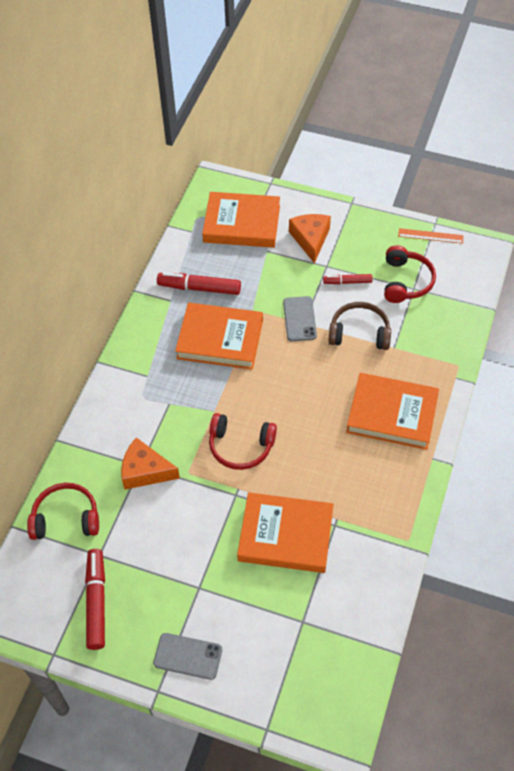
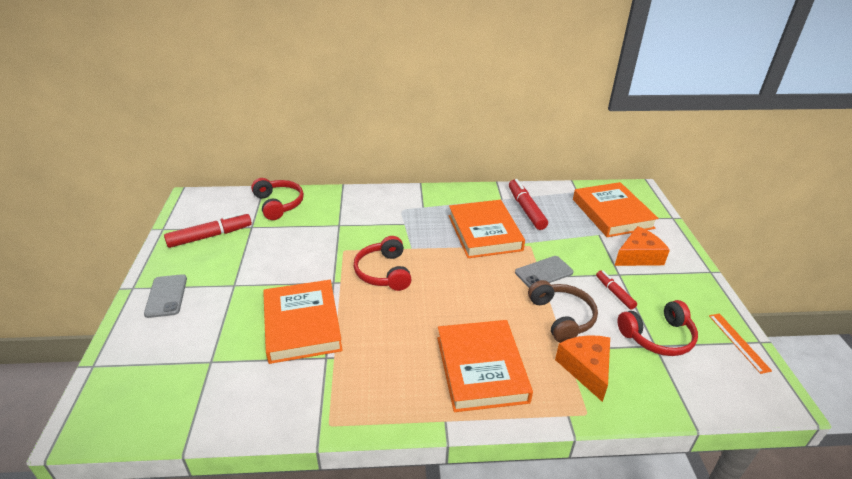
camera: 65 degrees right, 20 degrees down
(145, 471) = (335, 228): orange cheese -> orange cheese (586, 369)

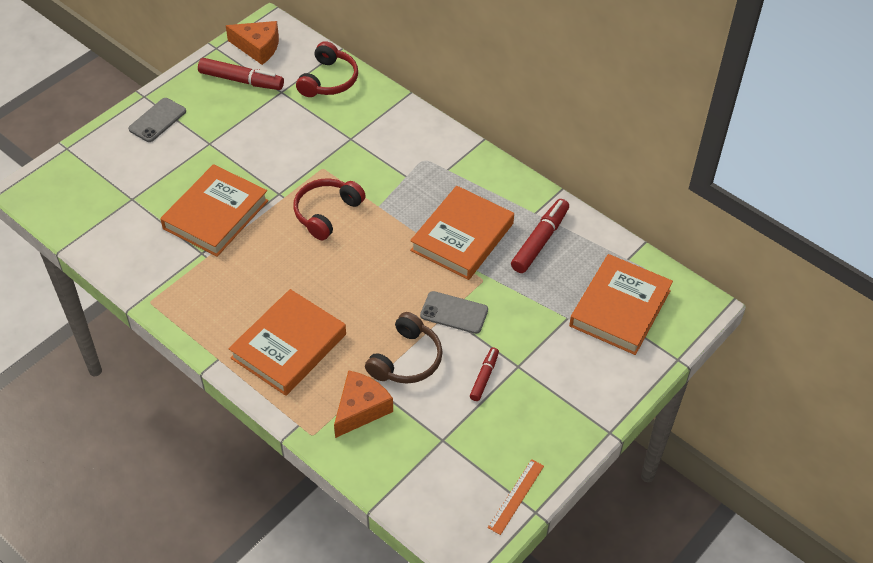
camera: 45 degrees right, 15 degrees up
(638, 256) = (566, 366): orange cheese -> orange cheese (258, 47)
(658, 337) = (456, 436): red headphones -> none

